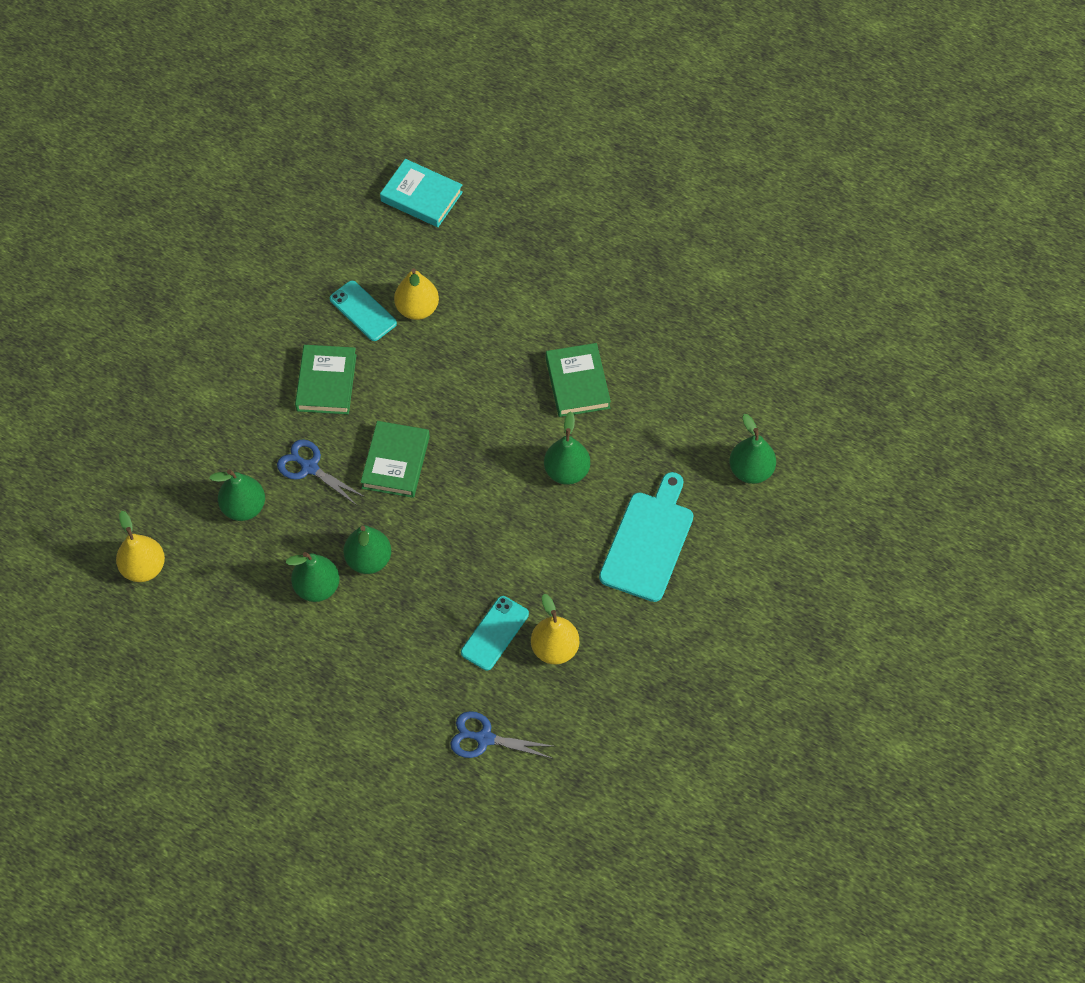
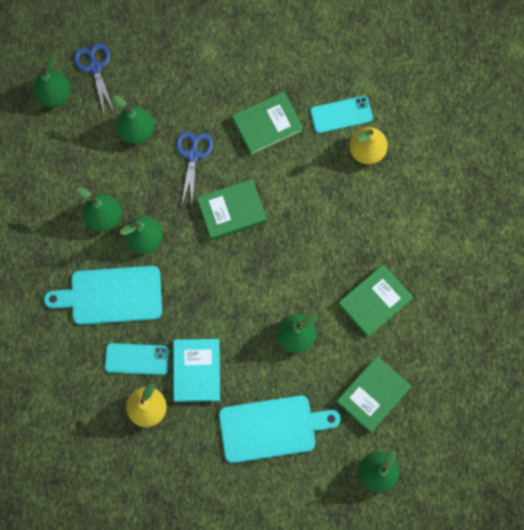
camera: 60 degrees right, 15 degrees up
(144, 568) = (55, 95): yellow pear -> green pear
(363, 311) = (341, 114): turquoise phone -> turquoise phone turned 60 degrees clockwise
(409, 623) = (111, 295): none -> turquoise cutting board
(421, 197) = (465, 97): turquoise book -> turquoise book (196, 371)
(484, 738) = (53, 398): blue scissors -> blue scissors (95, 67)
(671, 433) = (373, 394): none -> green book

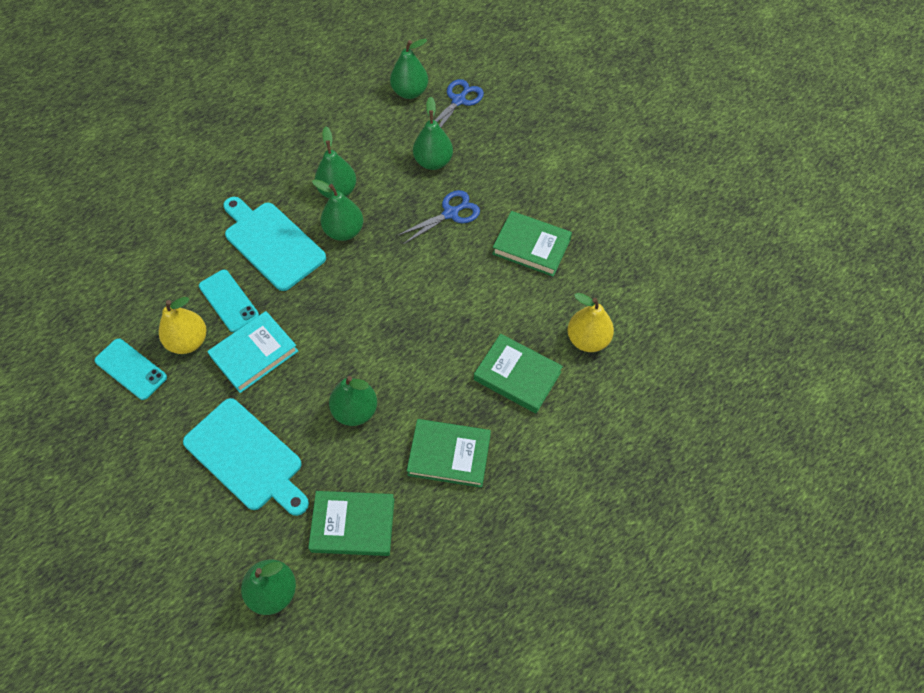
camera: 50 degrees right, 15 degrees down
(232, 211) = (428, 276): green book -> green book (517, 376)
(341, 114) = (599, 294): turquoise phone -> turquoise phone (131, 369)

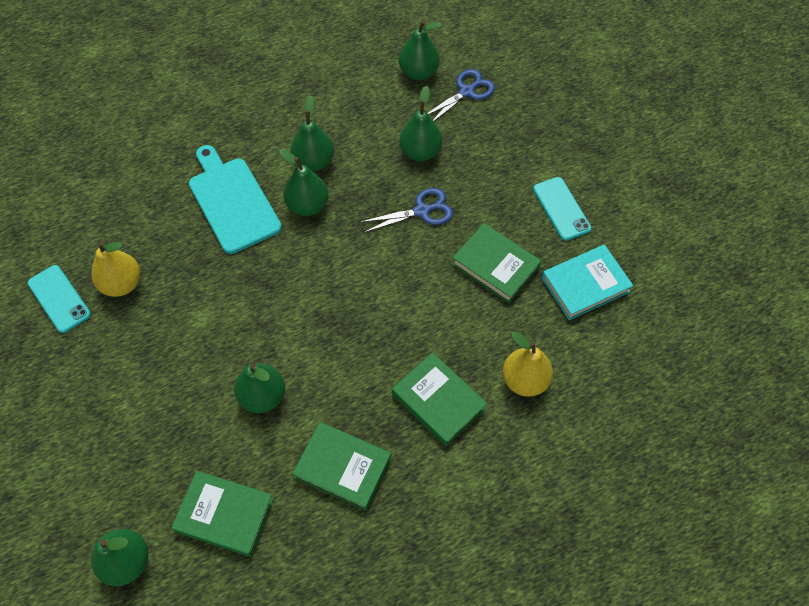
camera: 15 degrees right, 0 degrees up
(229, 301) = (173, 251): turquoise phone -> turquoise phone (561, 209)
(246, 457) = (142, 417): turquoise cutting board -> none
(254, 354) = (181, 312): turquoise book -> turquoise book (585, 285)

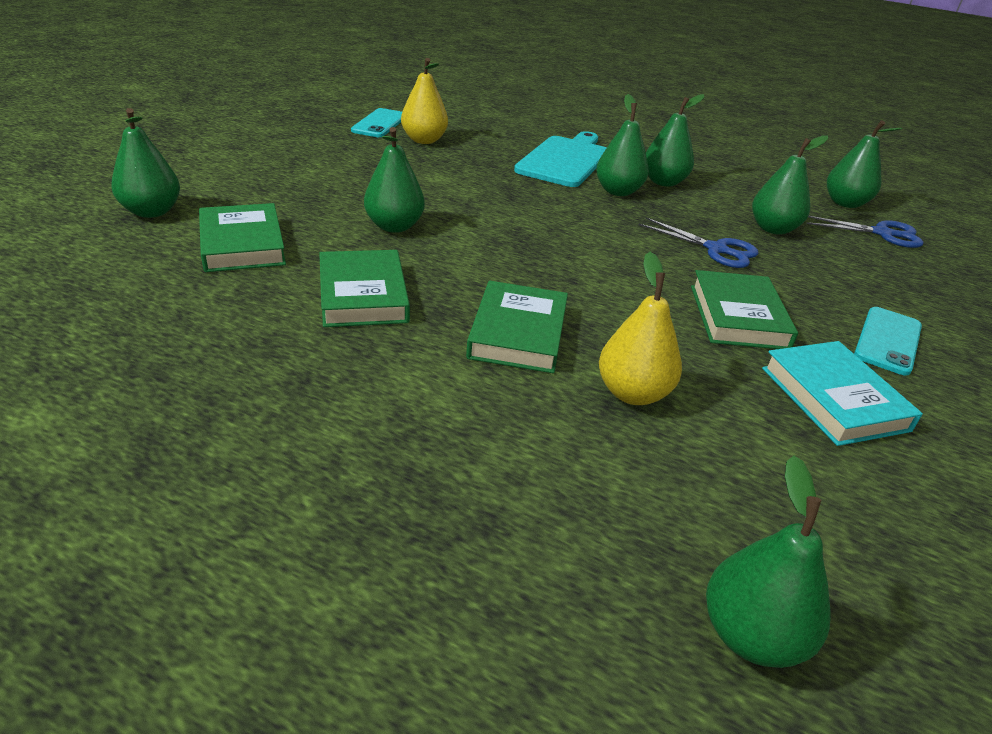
camera: 50 degrees right, 25 degrees down
(585, 285) = (834, 398): turquoise book -> turquoise book turned 45 degrees clockwise
(682, 452) = (751, 635): none -> green pear

